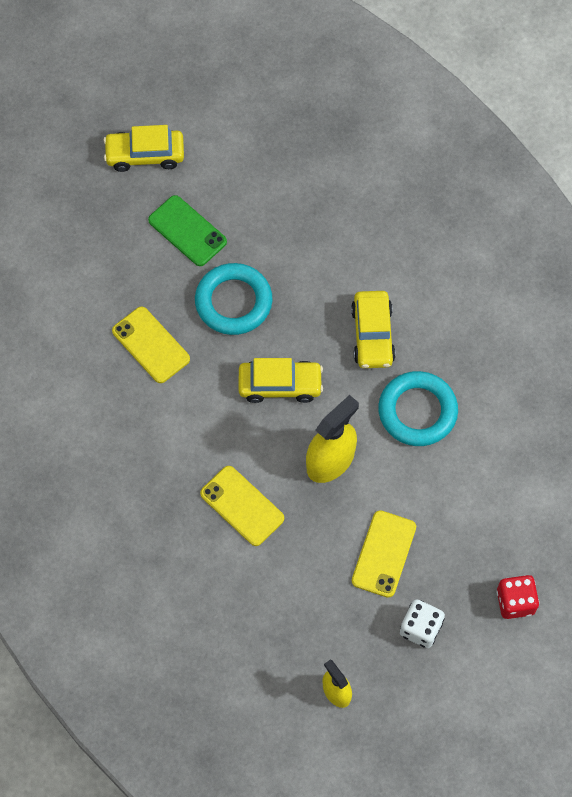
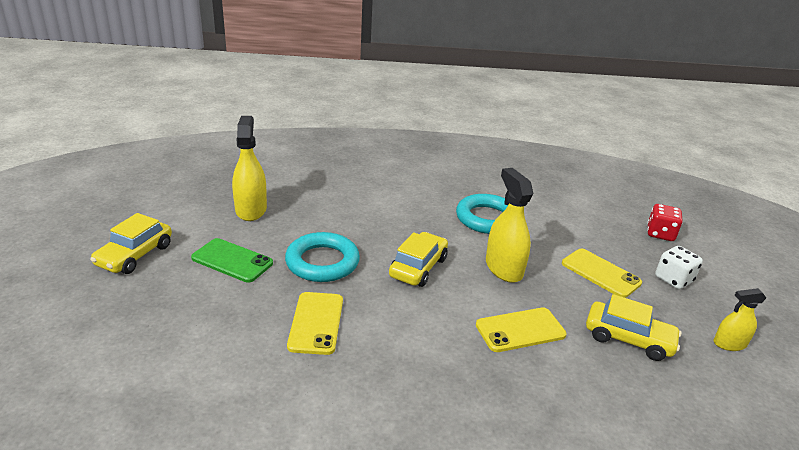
camera: 65 degrees left, 35 degrees down
(151, 345) = (316, 323): yellow phone -> yellow phone turned 75 degrees counterclockwise
(187, 231) = (232, 260): green phone -> green phone turned 45 degrees clockwise
(275, 189) = (251, 210): none -> yellow spray bottle
(372, 335) = (411, 214): yellow car -> yellow car (628, 339)

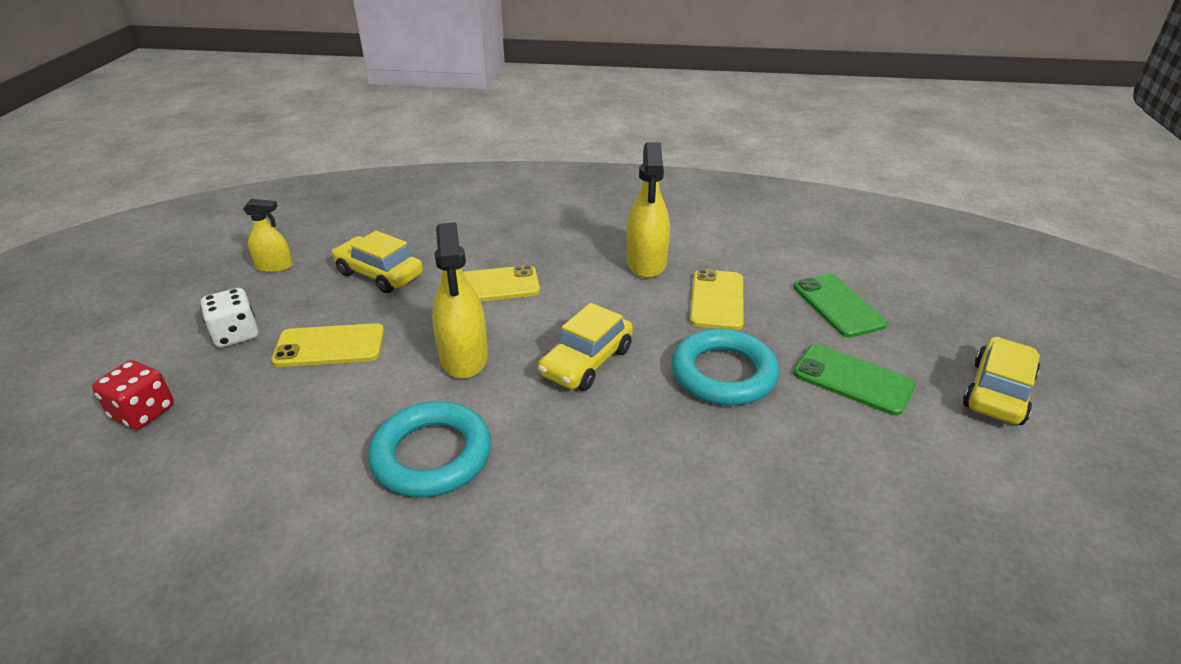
camera: 170 degrees left, 5 degrees up
(206, 321) = (838, 305): none -> green phone
(251, 210) = (880, 488): yellow spray bottle -> yellow spray bottle (646, 263)
(600, 273) = (329, 346): yellow phone -> yellow phone turned 60 degrees counterclockwise

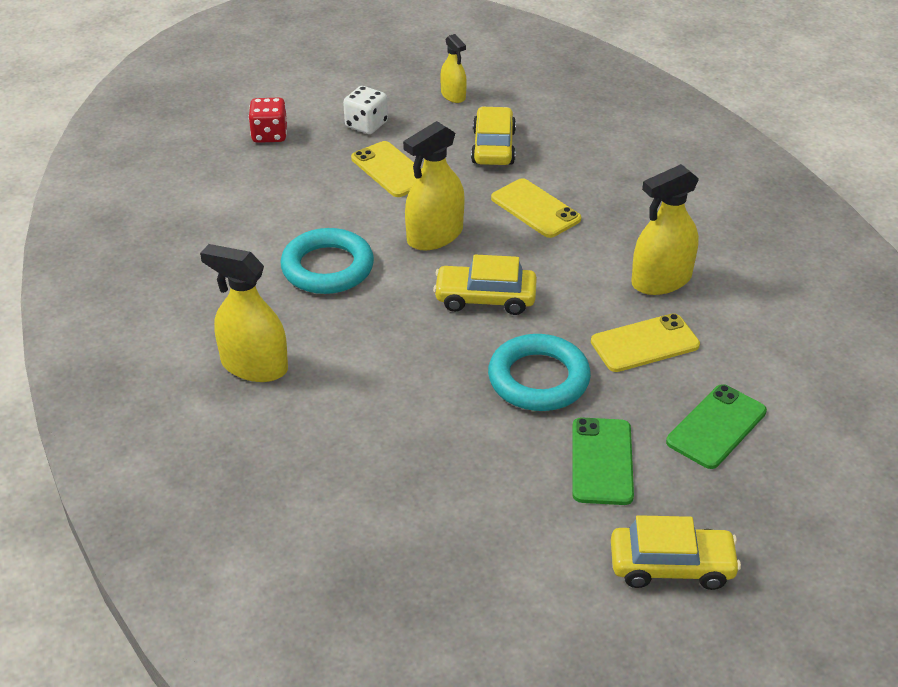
camera: 60 degrees right, 5 degrees up
(546, 596) = (254, 366): none -> yellow spray bottle

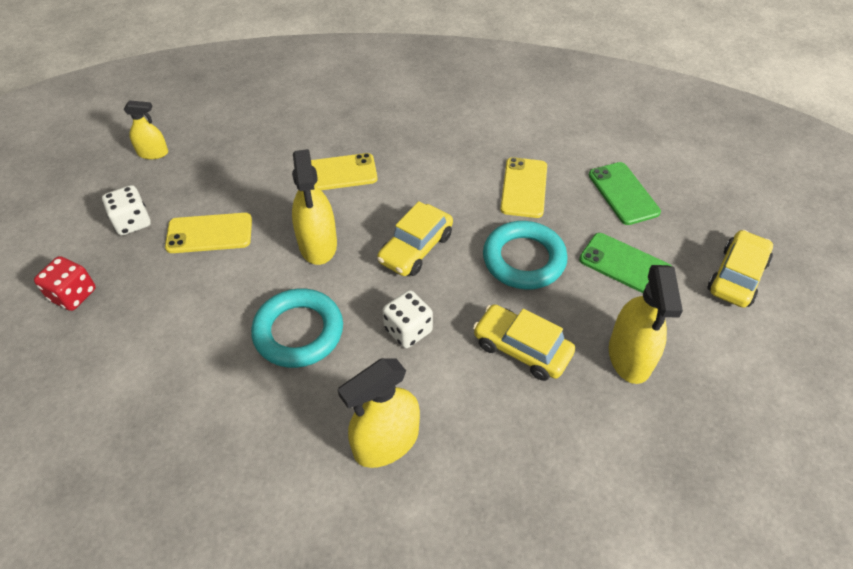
camera: 60 degrees left, 10 degrees up
(382, 332) = (408, 330): none -> white dice
(493, 147) = (242, 161): yellow car -> yellow car (521, 349)
(661, 280) = (467, 149): yellow spray bottle -> yellow spray bottle (630, 356)

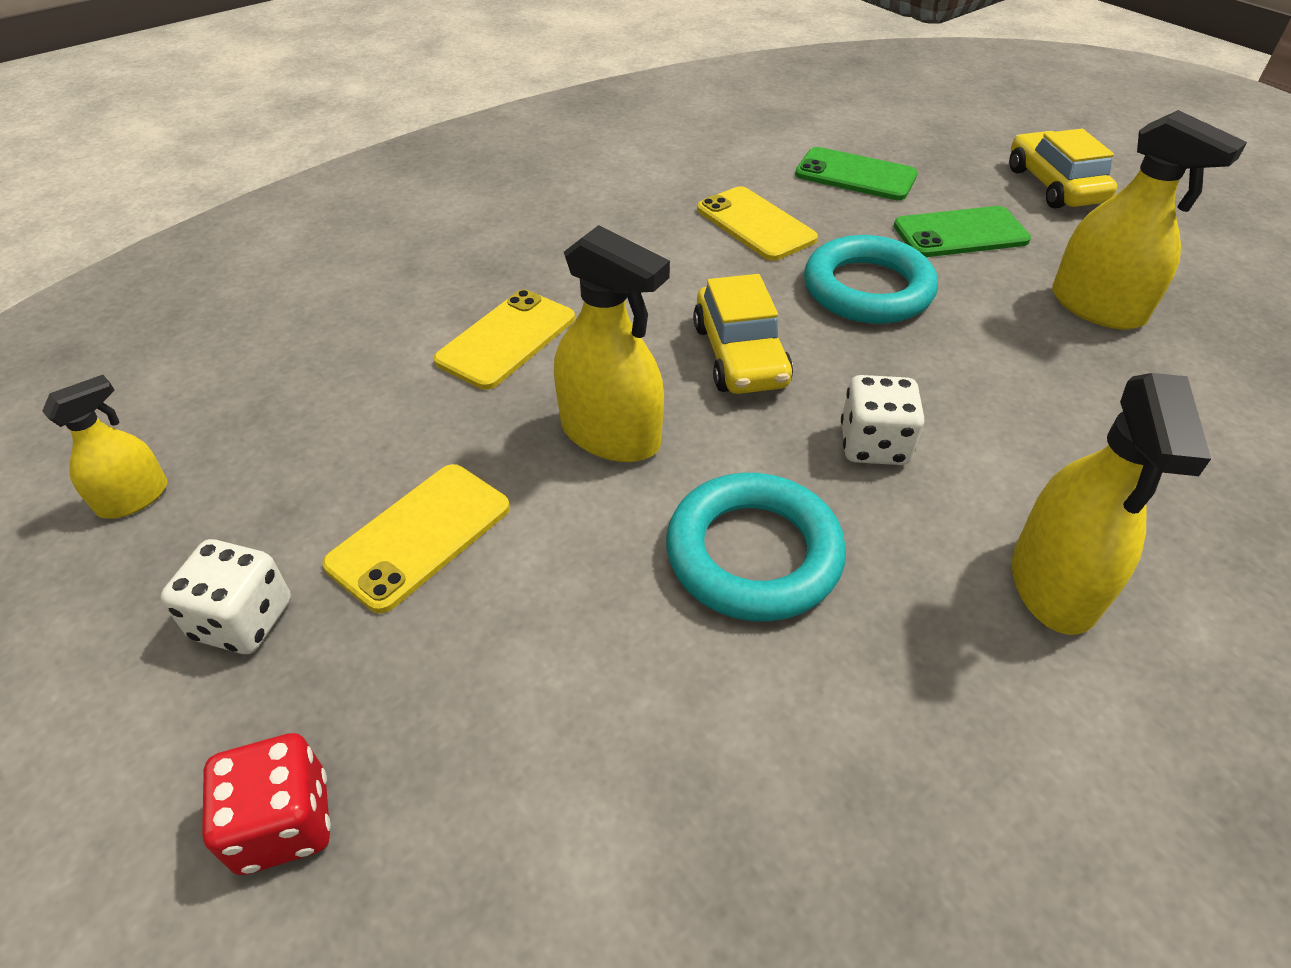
camera: 45 degrees left, 5 degrees down
(521, 349) = (1007, 372): yellow car -> none

